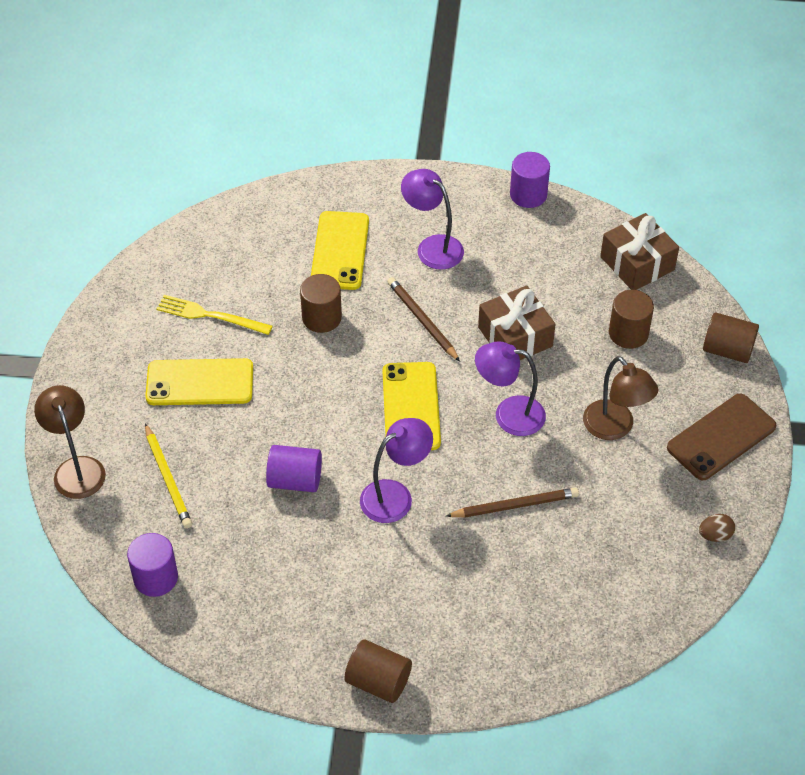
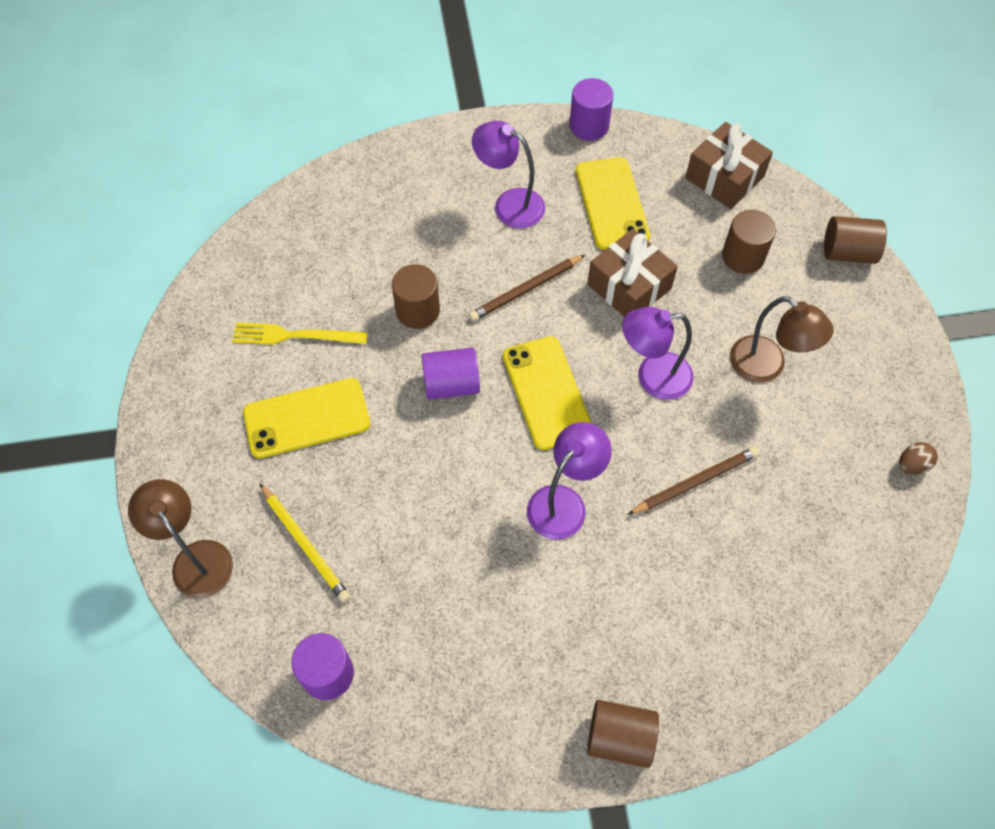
camera: 15 degrees left, 10 degrees up
(295, 480) = (448, 511): purple cylinder -> purple cylinder (451, 384)
(340, 251) = (413, 229): yellow phone -> yellow phone (612, 203)
(422, 321) = (526, 290): brown pencil -> brown pencil turned 75 degrees counterclockwise
(721, 437) = (877, 351): brown phone -> none

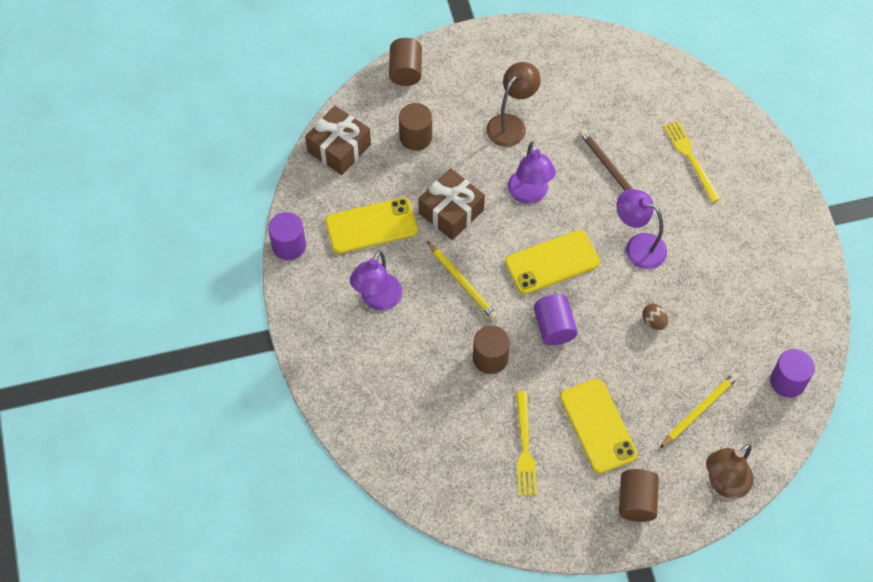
camera: 95 degrees left, 0 degrees up
(526, 290) = (462, 282): brown pencil -> yellow pencil
(620, 738) = (790, 208): brown cylinder -> brown cylinder (636, 501)
(712, 599) = (690, 158): none -> yellow fork
(912, 465) = (576, 45): brown egg -> brown egg (654, 321)

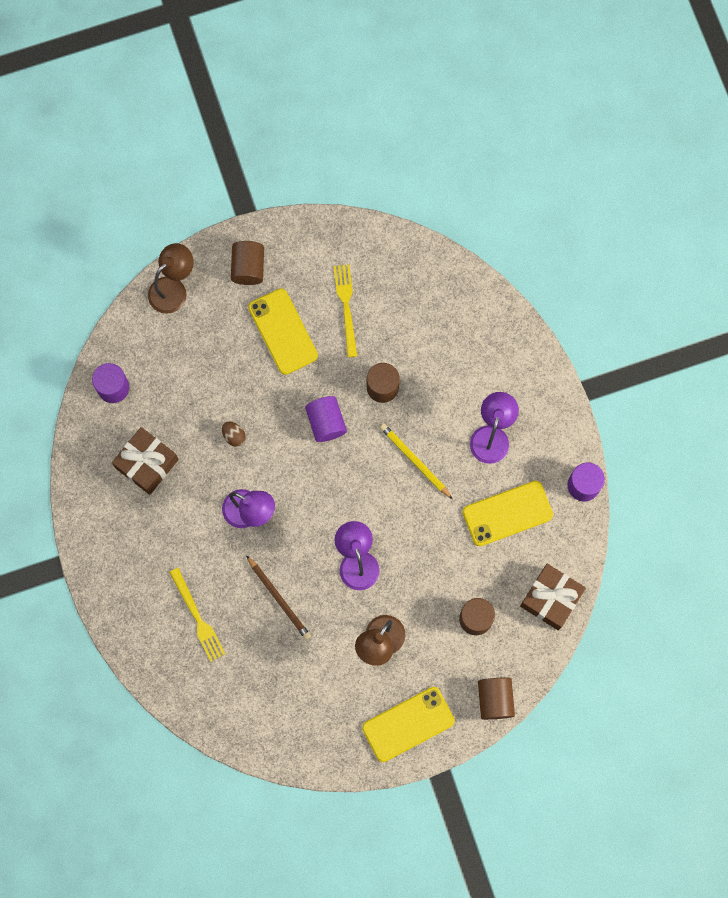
camera: 175 degrees right, 15 degrees up
(451, 212) = (432, 536): brown gift -> brown gift (147, 464)
(552, 262) = (331, 489): yellow phone -> yellow phone (408, 724)
(699, 410) = (193, 353): yellow pencil -> none

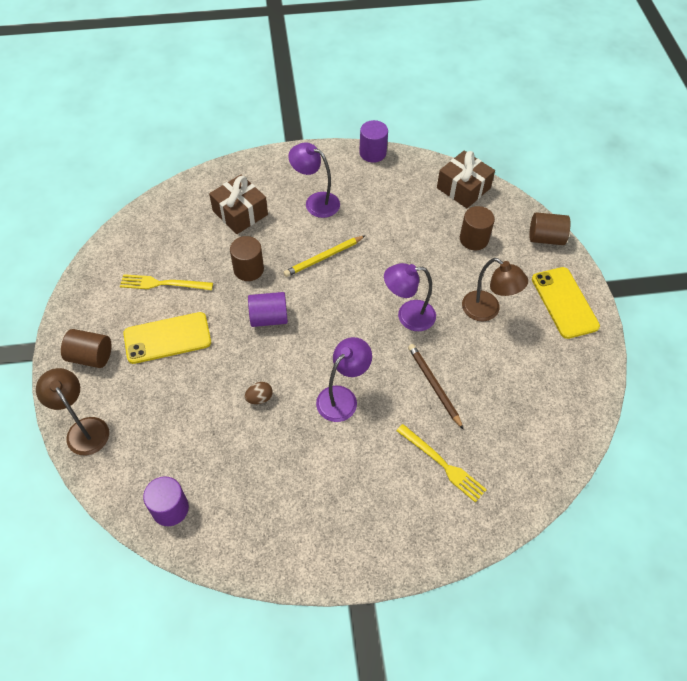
camera: 80 degrees left, 20 degrees down
(147, 464) = (266, 487): brown gift -> brown gift (240, 213)
(197, 617) = (442, 464): yellow fork -> yellow fork turned 60 degrees clockwise
(279, 598) = (434, 386): brown pencil -> brown pencil turned 90 degrees counterclockwise
(507, 513) = (385, 203): yellow phone -> none

